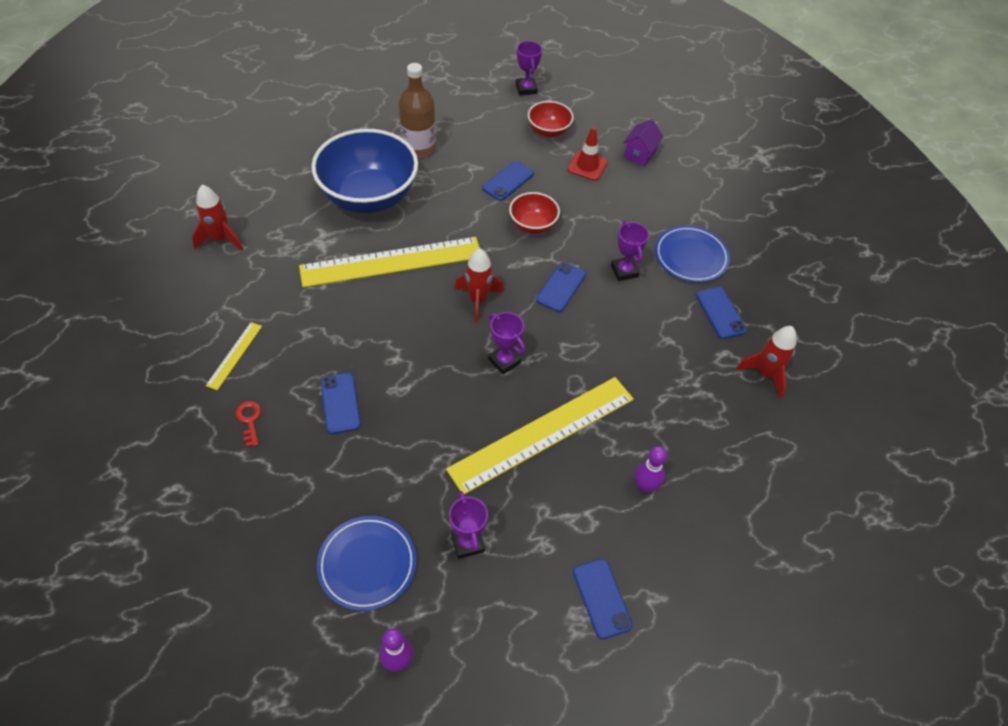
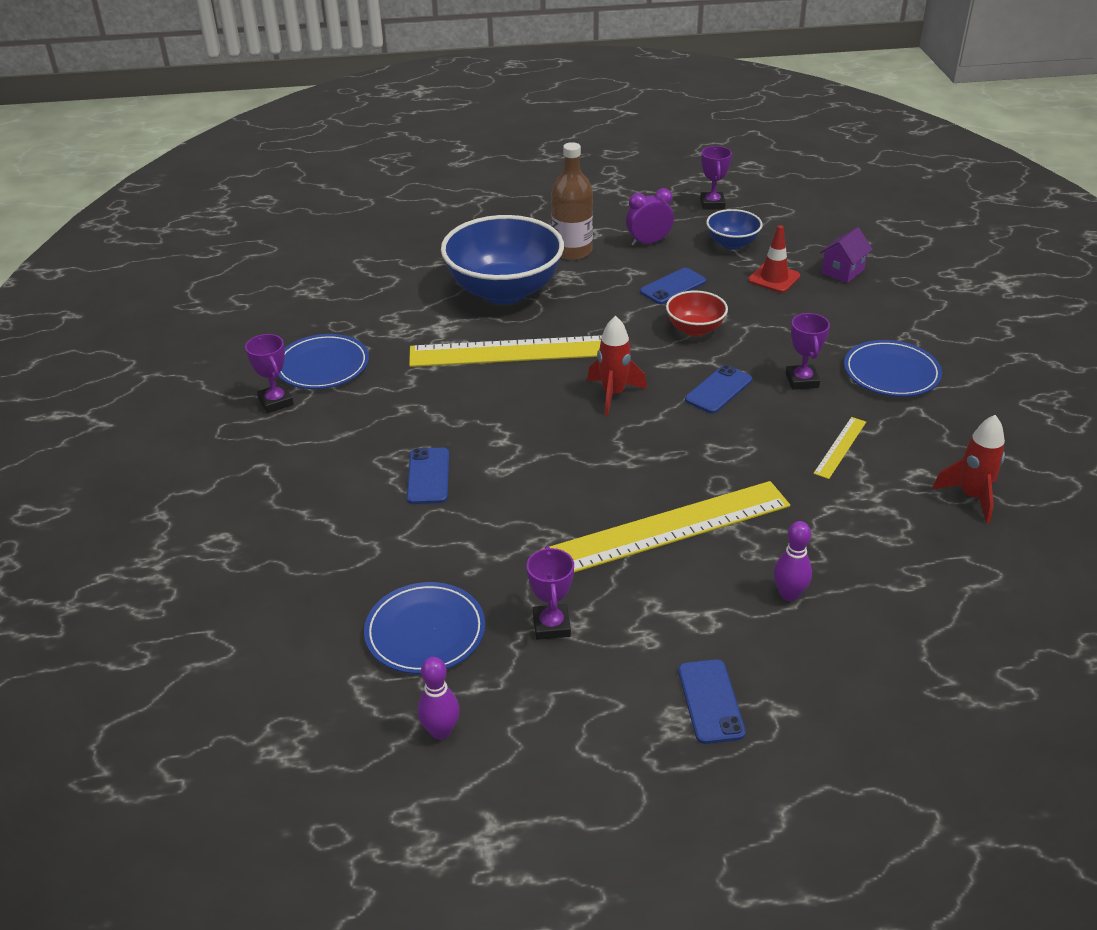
camera: 15 degrees right, 15 degrees down
(220, 239) = (328, 317): red rocket -> none
(226, 294) = (322, 366): none -> blue plate
(234, 355) = (318, 421): yellow ruler -> yellow ruler (840, 447)
(249, 420) = (321, 482): red key -> none
(480, 134) = (648, 242): none -> purple clock
(504, 361) = (633, 454): purple trophy -> purple trophy (276, 402)
(548, 131) = (732, 244): red bowl -> blue bowl
(720, 313) = (920, 431): blue phone -> none

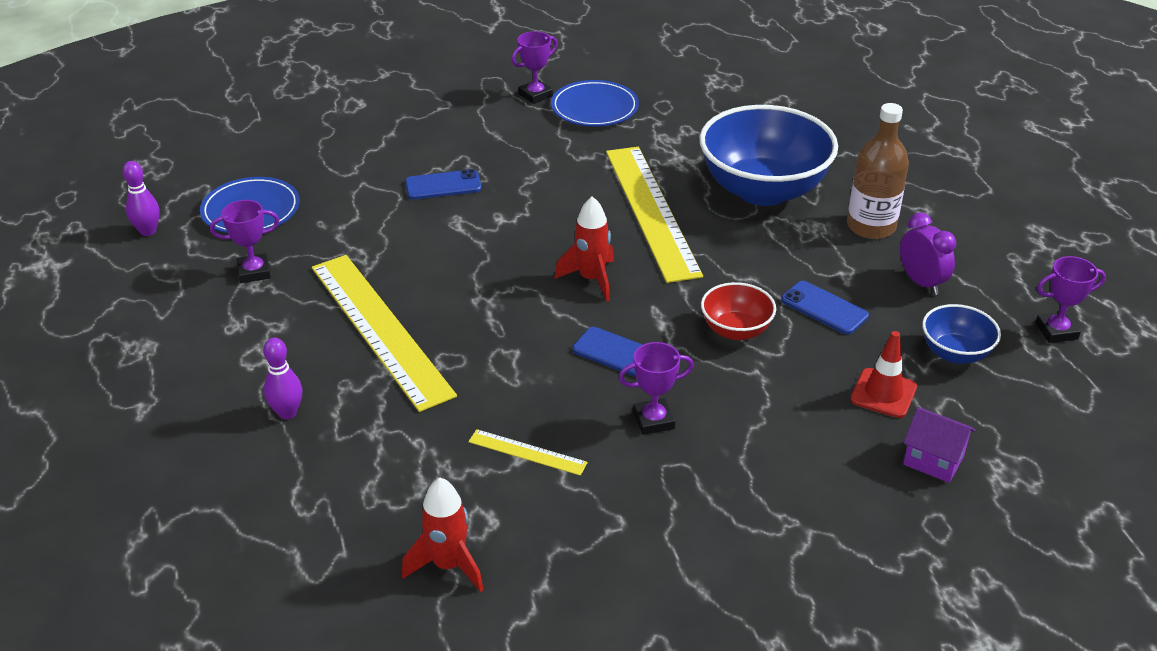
camera: 80 degrees right, 0 degrees up
(710, 701) = (158, 366): blue phone -> none
(891, 373) = (692, 502): blue plate -> none

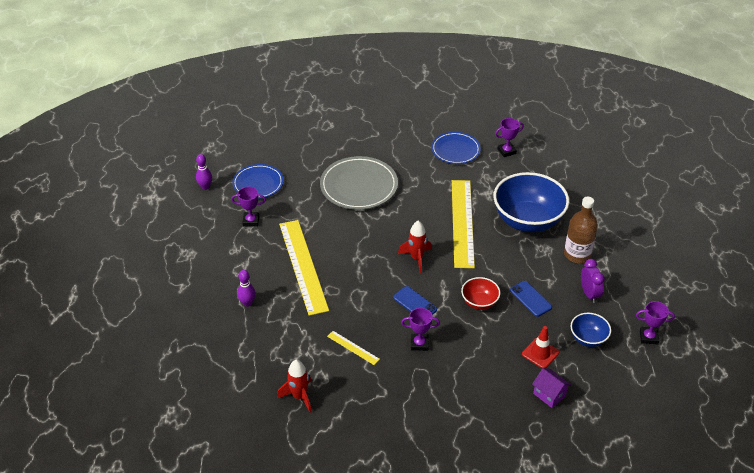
camera: 15 degrees right, 5 degrees up
(443, 185) = (359, 186): blue phone -> grey plate
(535, 95) = (426, 136): purple trophy -> purple trophy (506, 151)

